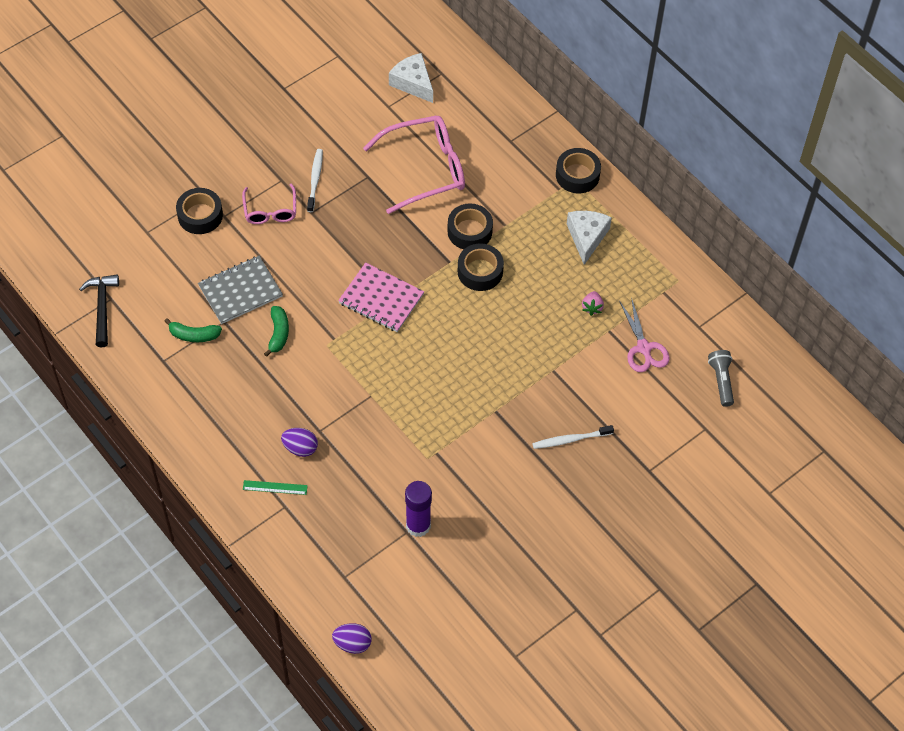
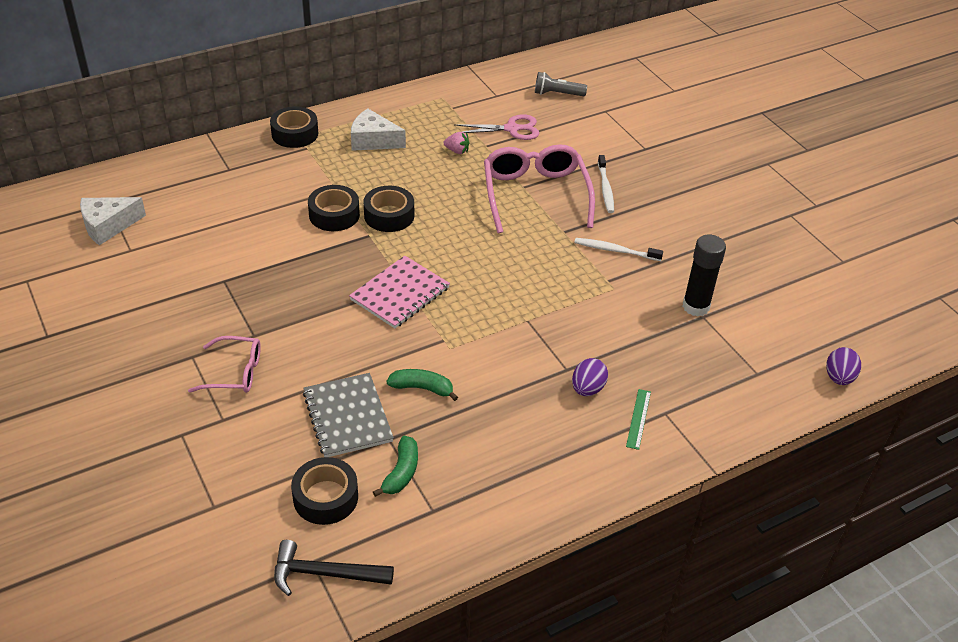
camera: 80 degrees left, 15 degrees down
(200, 215) = (211, 444): black tape -> black tape (325, 497)
(315, 180) = (206, 326): white toothbrush -> white toothbrush (615, 250)
(418, 525) = (695, 307): purple glue stick -> black glue stick
(425, 169) = (236, 234): pink glasses -> pink glasses (535, 195)

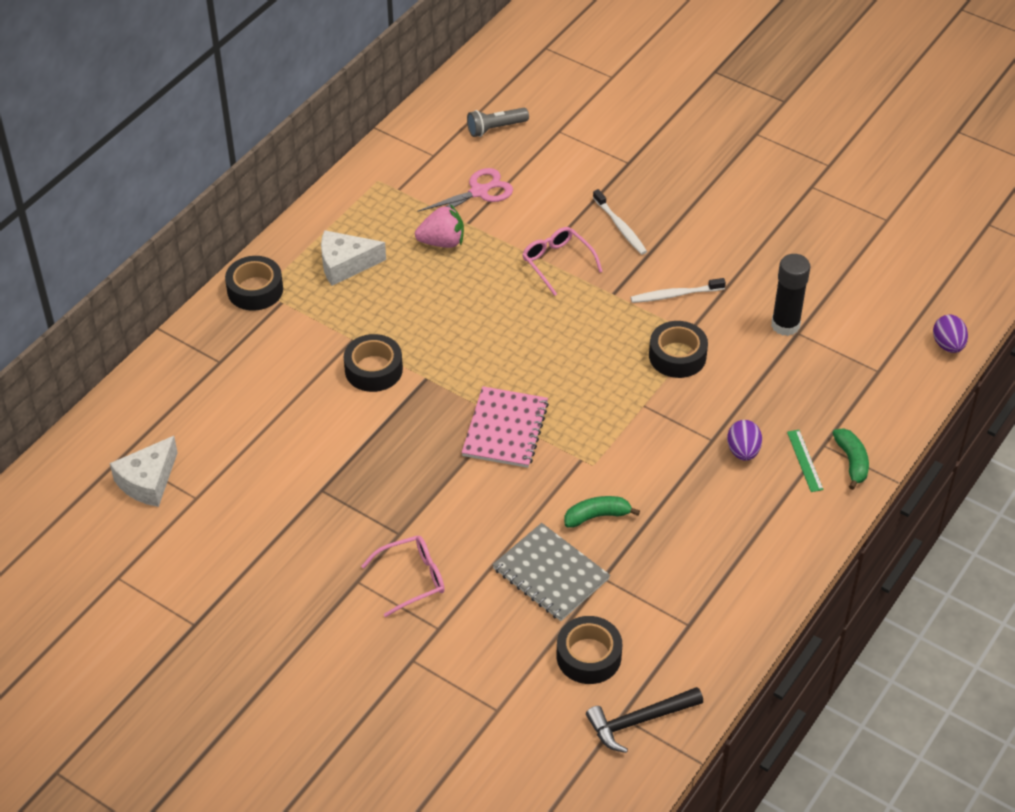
camera: 25 degrees left, 5 degrees up
(389, 215) = (429, 347): black tape -> black tape (677, 356)
(401, 472) = (637, 603): green banana -> green banana (851, 462)
(457, 151) = (442, 242): pink strawberry -> pink strawberry, size x1.61
(535, 195) = (557, 263): pink glasses -> pink glasses, size x0.56

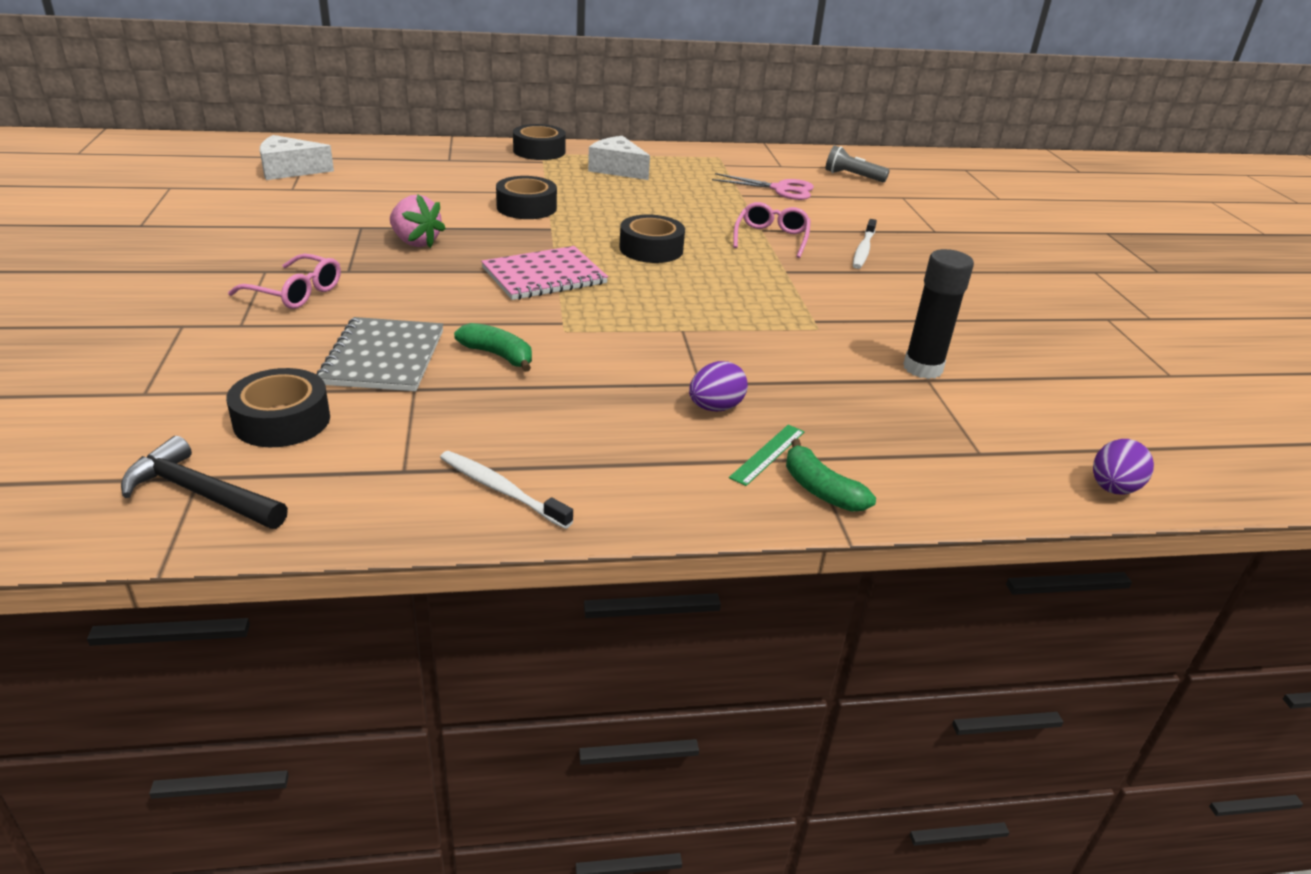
camera: 45 degrees right, 15 degrees down
(442, 242) = (704, 192): pink strawberry -> pink strawberry (415, 242)
(675, 295) = (842, 298): white toothbrush -> white toothbrush (501, 490)
(677, 356) = (773, 325): black tape -> black tape (651, 249)
(851, 462) = (821, 490): green banana -> green banana turned 105 degrees clockwise

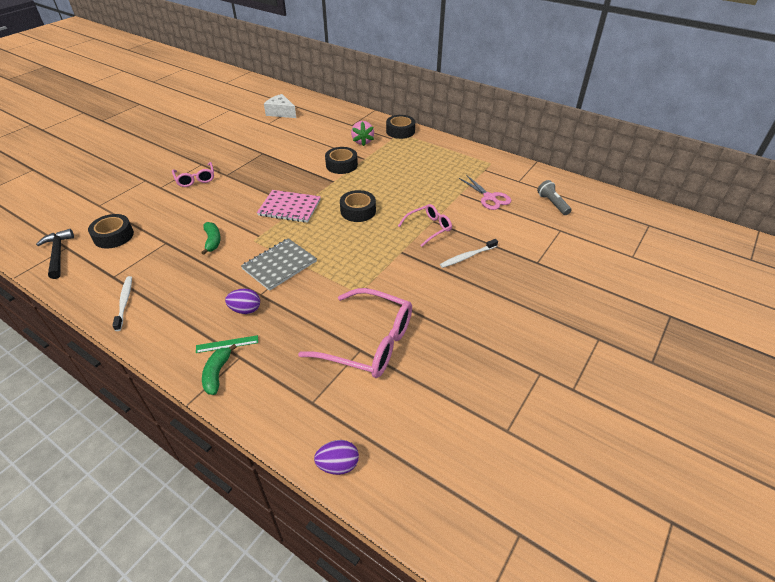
camera: 45 degrees right, 10 degrees up
(384, 357) = (177, 223): grey notebook -> grey notebook (279, 265)
(415, 242) = (269, 169): pink strawberry -> pink strawberry (362, 141)
(617, 169) = (420, 155): white cheese -> none
(922, 368) = (368, 342): black glue stick -> pink glasses

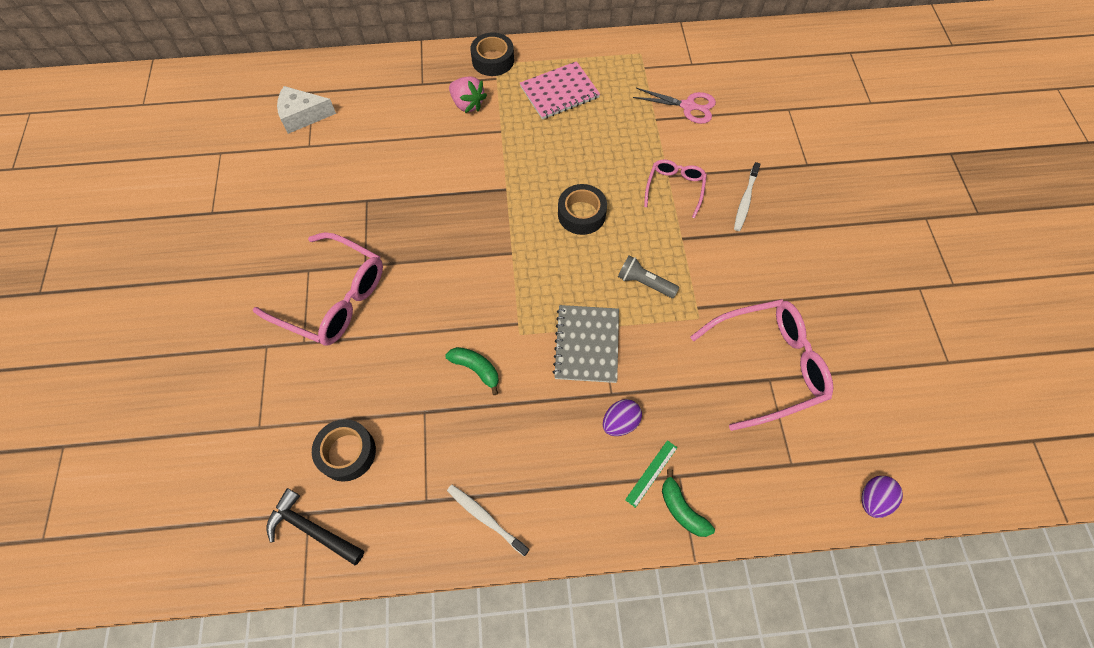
camera: 40 degrees left, 20 degrees up
(195, 179) = (333, 298): pink glasses -> pink glasses, size x1.79
(289, 207) = (503, 261): pink notebook -> pink notebook (559, 92)
(341, 165) = (486, 158): black tape -> none
(552, 204) = (750, 77): grey flashlight -> grey flashlight (644, 283)

